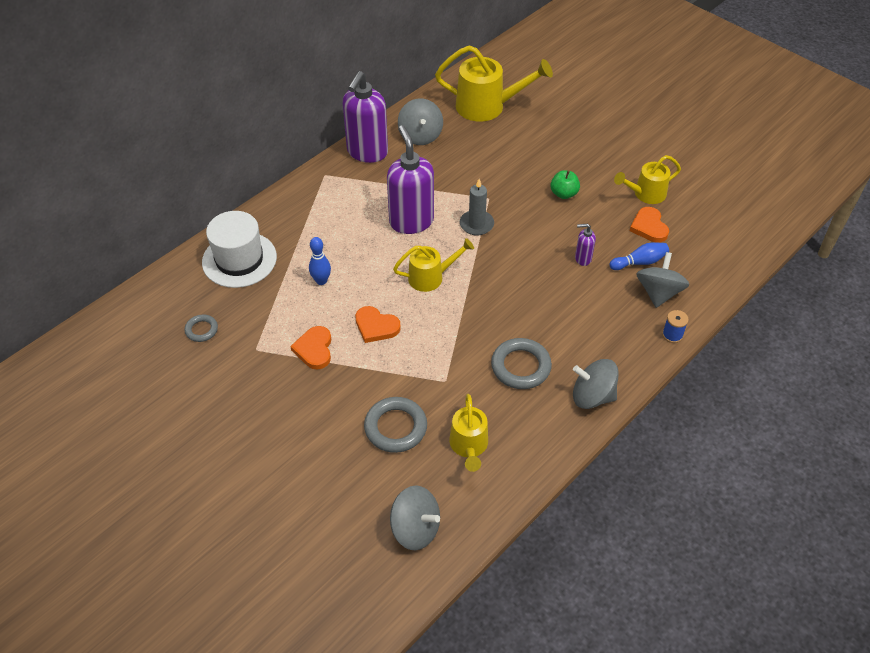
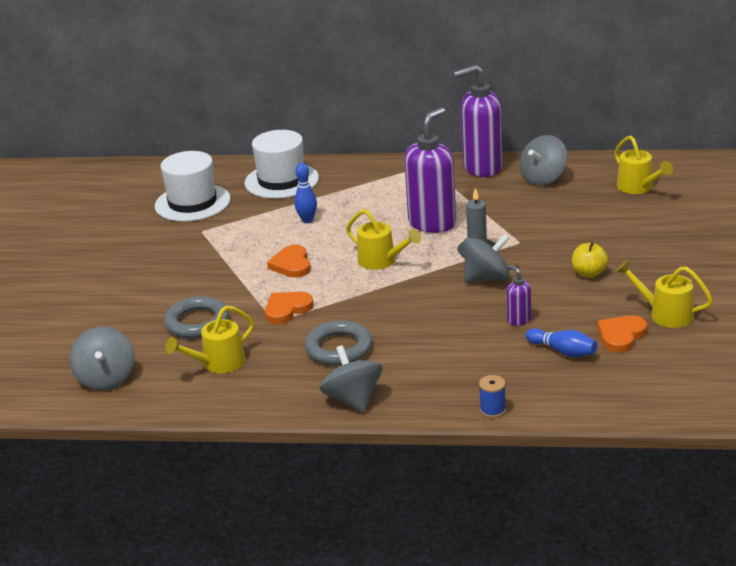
camera: 55 degrees right, 20 degrees down
(201, 330) = (192, 203): grey ring -> white hat
(314, 349) = (232, 252): orange heart -> orange heart (287, 309)
(488, 106) = (638, 188): yellow watering can -> yellow watering can, size x0.61
(563, 194) = (589, 273): green apple -> yellow apple
(658, 292) = (538, 379): grey spinning top -> grey spinning top (487, 278)

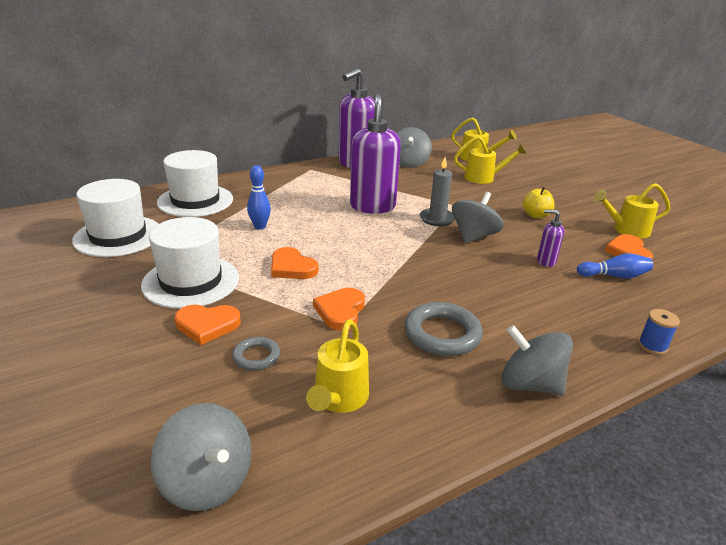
camera: 40 degrees left, 0 degrees up
(188, 292) = (207, 325): none -> orange heart
(197, 322) = (256, 357): grey ring -> grey ring, size x0.56
(208, 256) = (191, 281): none -> white hat
(382, 261) = (372, 244): yellow watering can -> yellow watering can (484, 178)

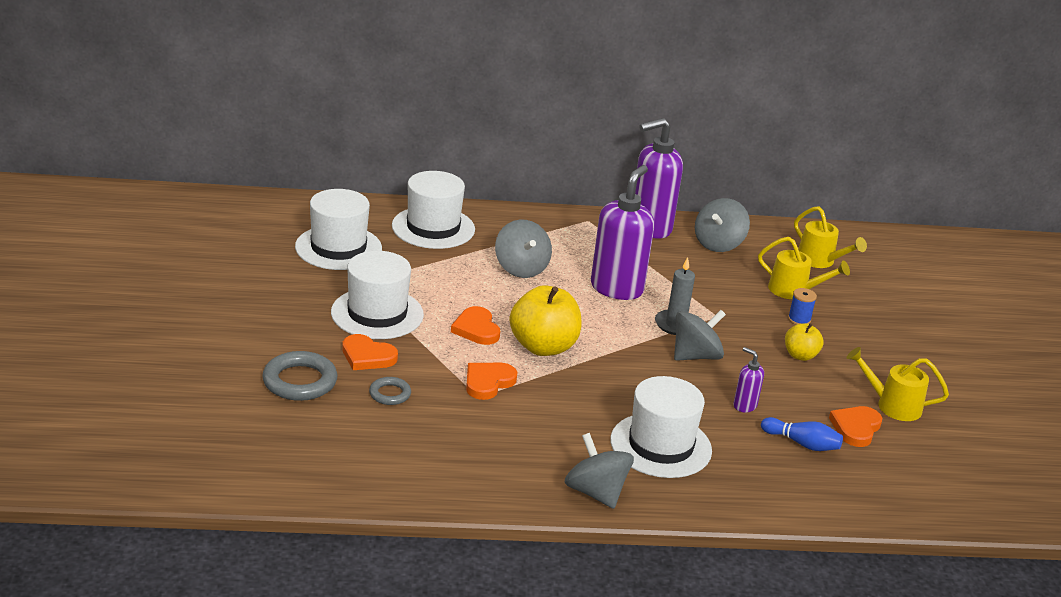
camera: 25 degrees right, 0 degrees up
(207, 481) = (304, 459): grey spinning top -> grey spinning top (521, 268)
(260, 226) = (477, 277): blue bowling pin -> none
(338, 399) = (429, 445): yellow watering can -> none
(359, 265) = (543, 347): none -> yellow apple
(442, 334) = (561, 431): grey ring -> grey ring (300, 381)
(529, 315) = (661, 445): none -> white hat
(652, 346) = (750, 509): blue spool -> blue spool (799, 320)

